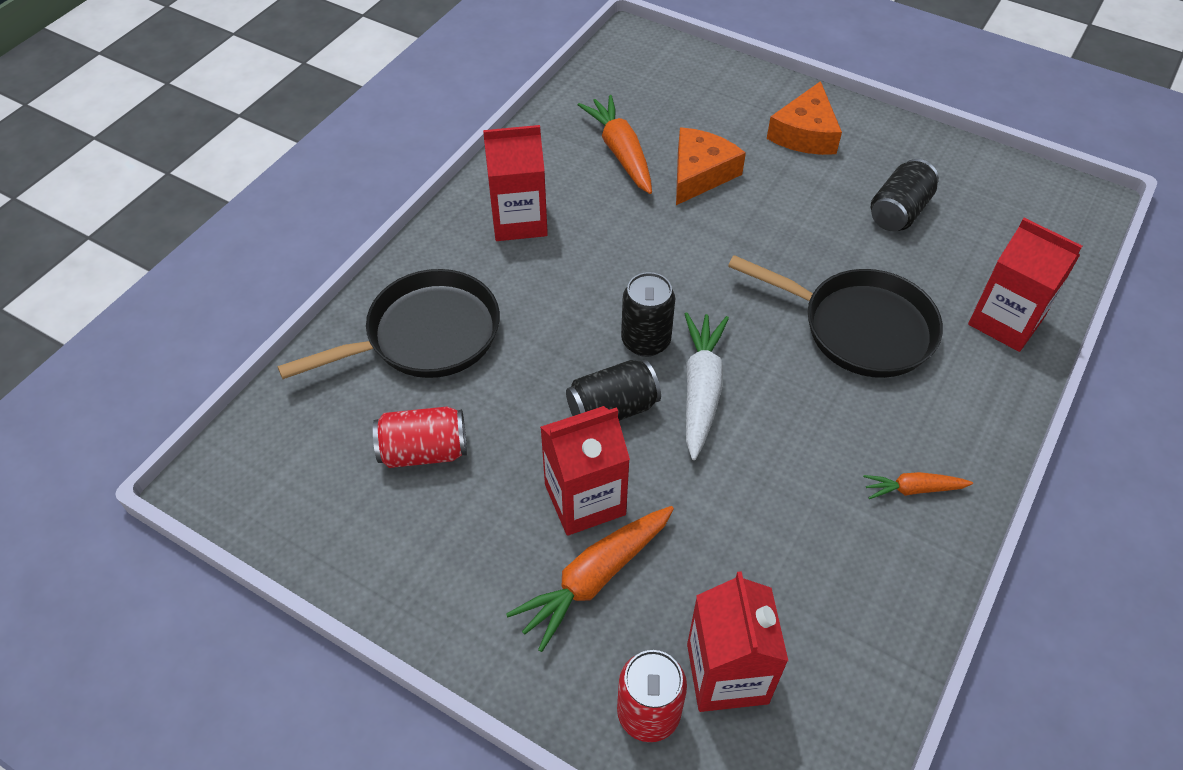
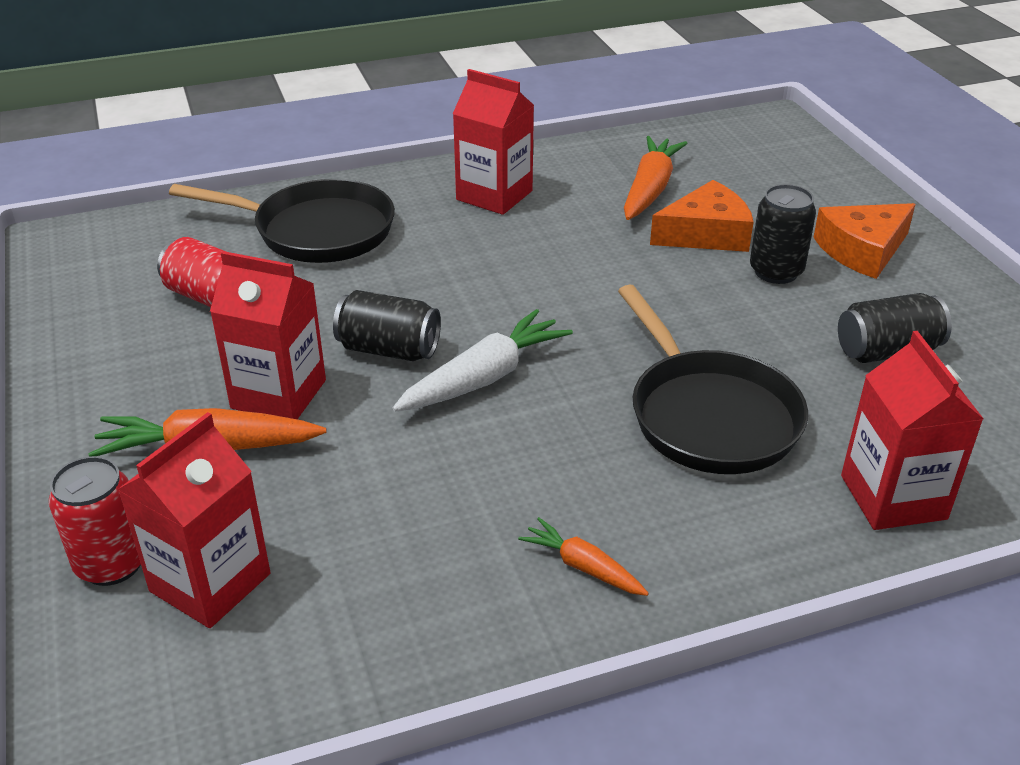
camera: 40 degrees right, 15 degrees down
(645, 341) = (485, 320): black can -> black can (776, 271)

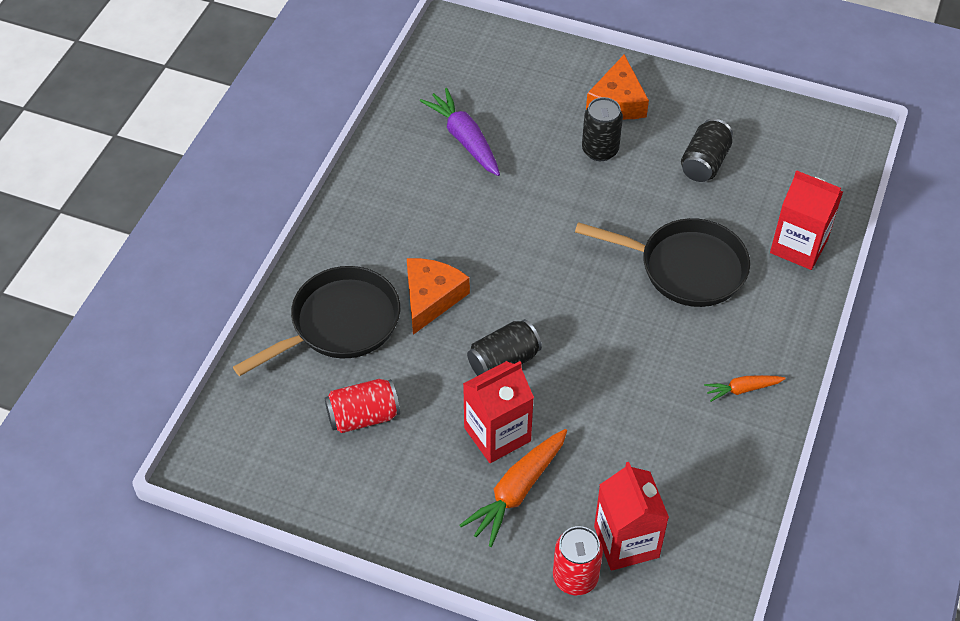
camera: 50 degrees left, 15 degrees up
(483, 378) = (570, 336): white carrot -> none
(494, 195) = (392, 213): red carton -> none
(649, 190) = (465, 139): orange carrot -> purple carrot
(706, 234) = (535, 150): orange cheese -> orange cheese (431, 298)

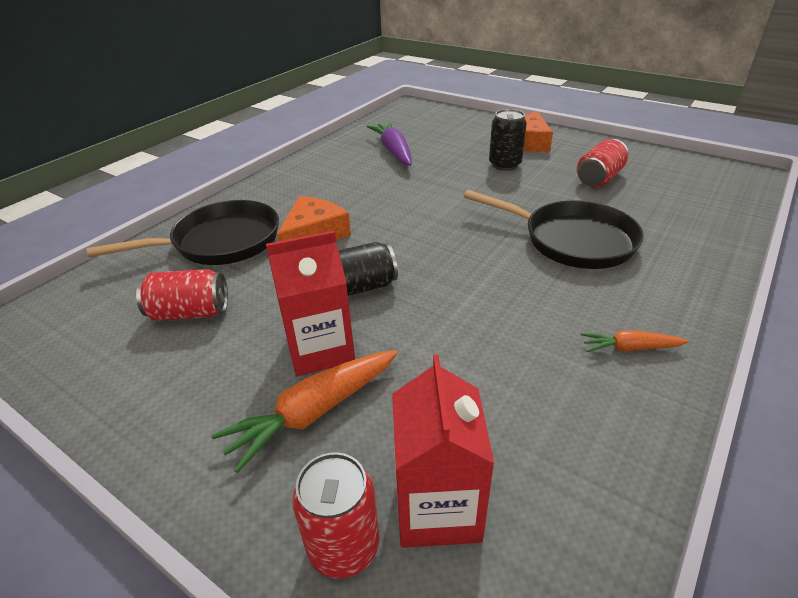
camera: 15 degrees right, 15 degrees down
(704, 163) = (599, 178): black can -> red can
(798, 246) = (696, 237): red carton -> none

